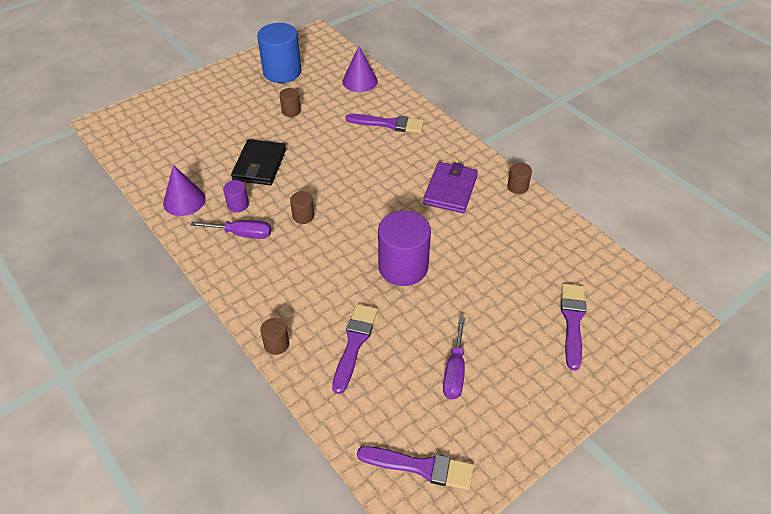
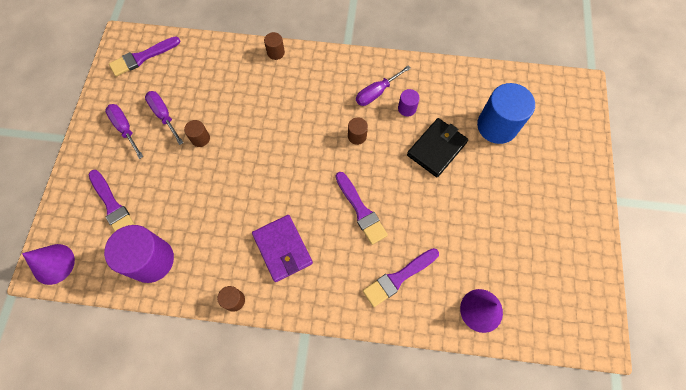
camera: 135 degrees right, 20 degrees up
(184, 200) = (441, 83): purple cone -> purple cone (53, 264)
(259, 165) = (436, 149): black wallet -> black wallet turned 75 degrees clockwise
(282, 72) = (553, 257): blue cylinder -> blue cylinder (497, 126)
(291, 111) = (485, 219): brown cylinder -> brown cylinder (200, 138)
(354, 344) = (234, 85): purple brush -> purple brush (361, 210)
(403, 267) = (254, 154): purple cylinder -> purple cylinder (151, 260)
(507, 390) = (125, 128): none -> purple screwdriver

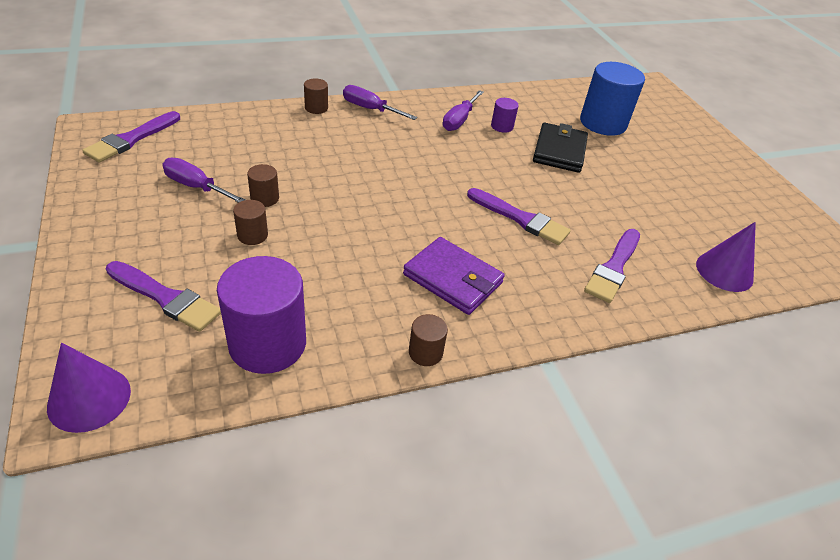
camera: 30 degrees left, 25 degrees down
(125, 128) = (141, 211): purple screwdriver -> purple screwdriver (370, 109)
(357, 136) = (465, 158): brown cylinder -> brown cylinder (252, 235)

